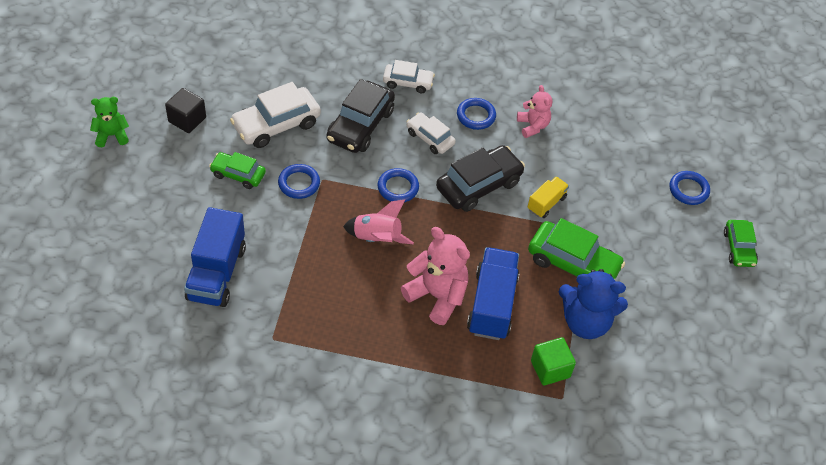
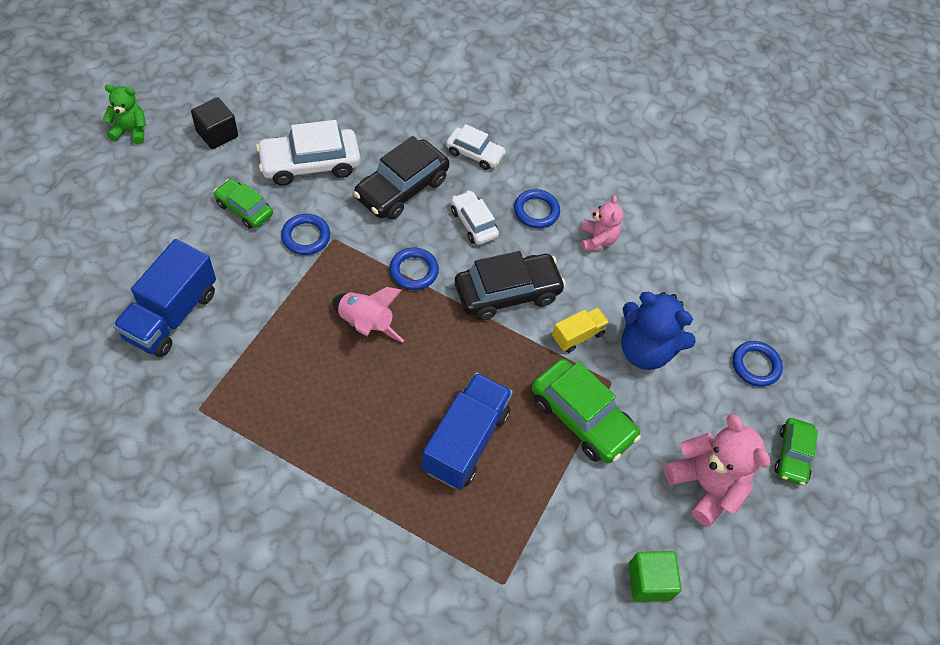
camera: 15 degrees right, 5 degrees up
(437, 296) = (406, 412): pink teddy bear -> pink teddy bear (705, 485)
(550, 369) = (503, 542): green cube -> green cube (649, 581)
(585, 322) = (569, 495): blue teddy bear -> blue teddy bear (645, 350)

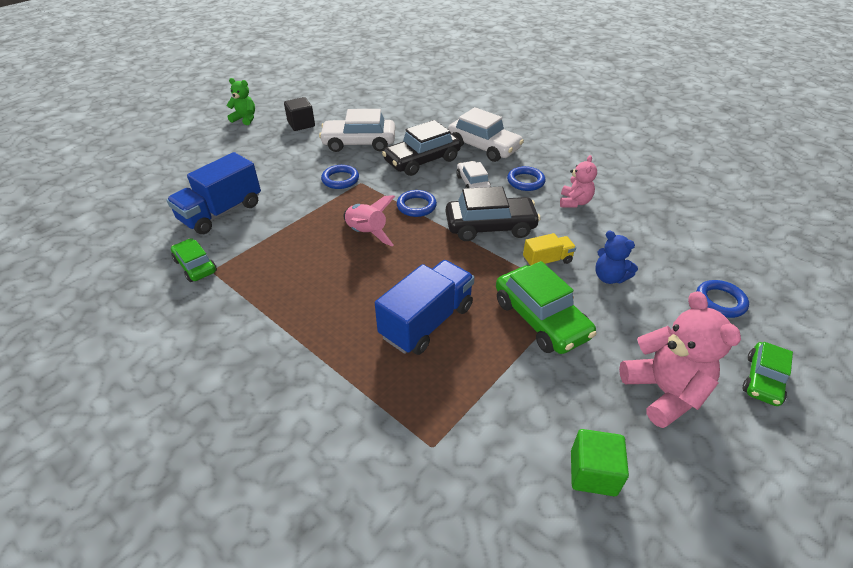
camera: 20 degrees right, 15 degrees down
(244, 209) = (302, 161): green car -> green car (195, 266)
(474, 153) = (483, 147): white car -> white car, size x1.67
(645, 350) = (609, 277): blue teddy bear -> blue teddy bear, size x0.60

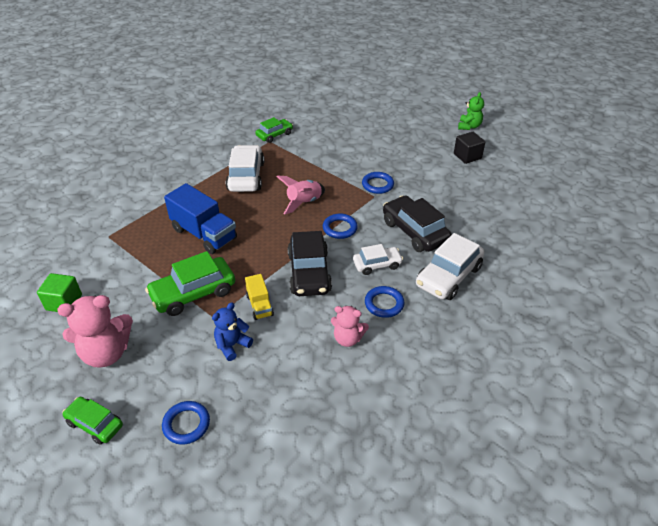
camera: 90 degrees right, 0 degrees up
(221, 212) = (331, 135): blue truck -> none
(359, 143) = (440, 191): white car -> white car (246, 176)

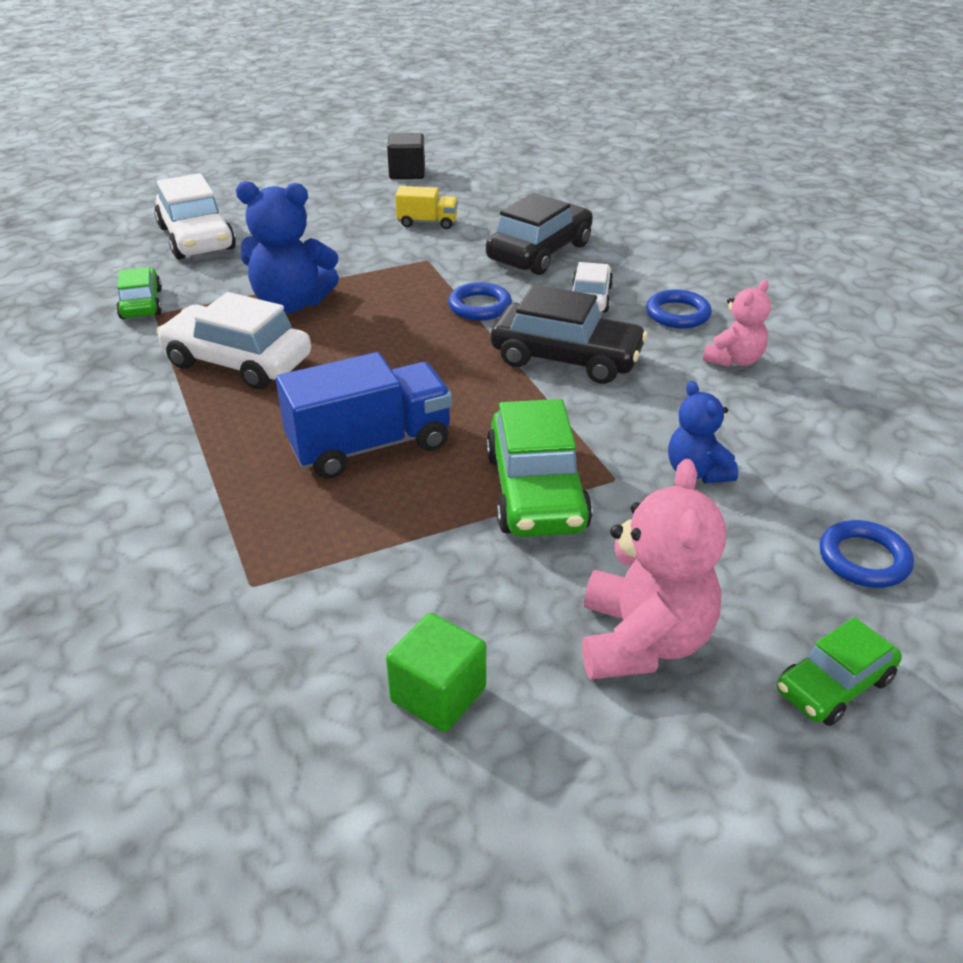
camera: 65 degrees left, 5 degrees down
(259, 305) = (615, 423): yellow truck -> yellow truck (427, 223)
(302, 172) = (291, 303): none -> blue teddy bear
(303, 203) = (381, 322): pink rocket -> none
(377, 185) = (402, 250): blue ring -> none
(414, 231) = (539, 252): black car -> black car turned 135 degrees clockwise
(448, 276) = (651, 255): white car -> white car (197, 238)
(469, 126) = (338, 152): green teddy bear -> none

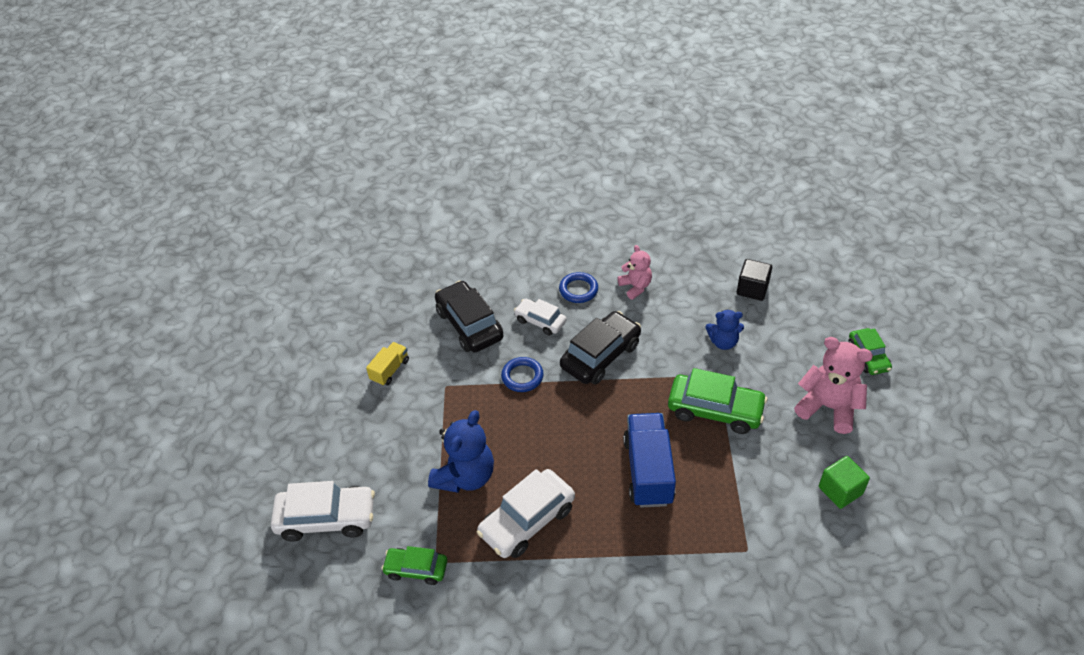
camera: 65 degrees left, 10 degrees up
(407, 173) = (296, 359): black cube -> black cube (752, 289)
(863, 559) = (802, 312): blue ring -> none

